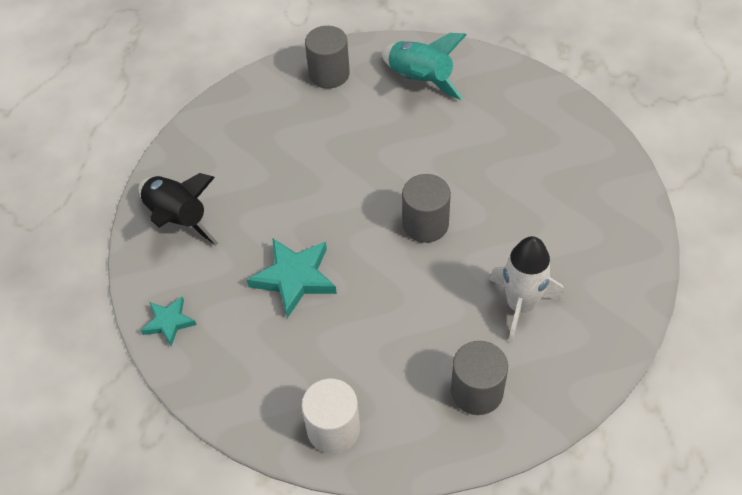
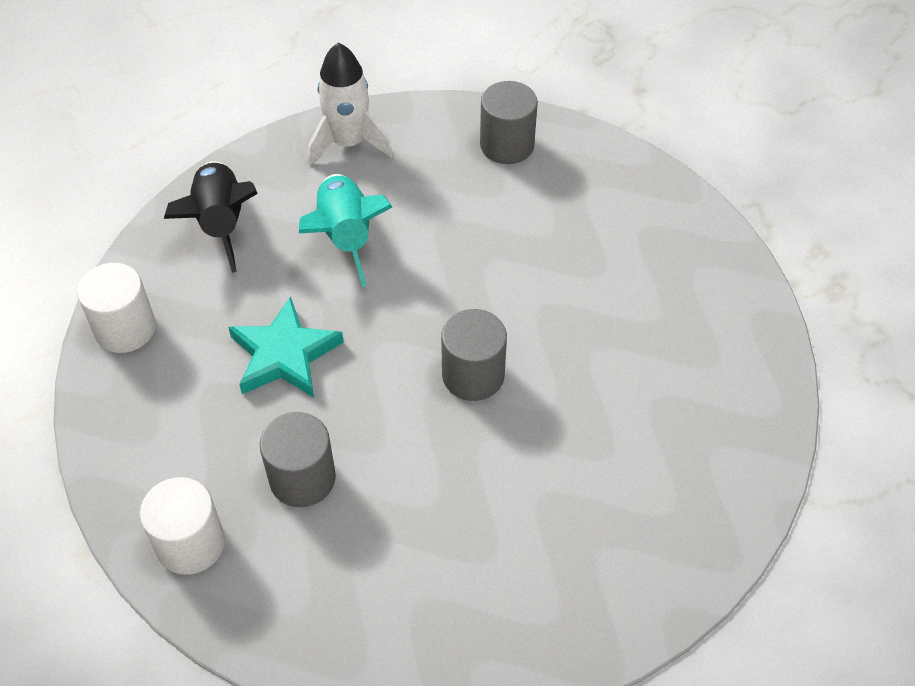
camera: 30 degrees right, 0 degrees up
(169, 322) = (125, 329): turquoise star -> white cylinder
(420, 80) = (605, 204): turquoise rocket -> turquoise rocket (345, 237)
(476, 392) = (372, 600): grey cylinder -> grey cylinder (302, 478)
(521, 305) = (504, 533): white rocket -> white rocket (348, 143)

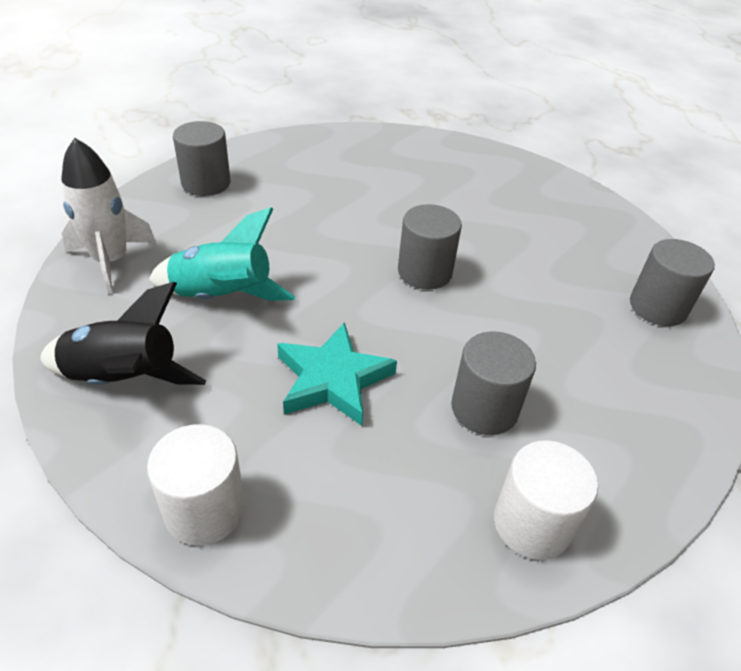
camera: 70 degrees left, 10 degrees down
(544, 615) = (657, 307): none -> grey cylinder

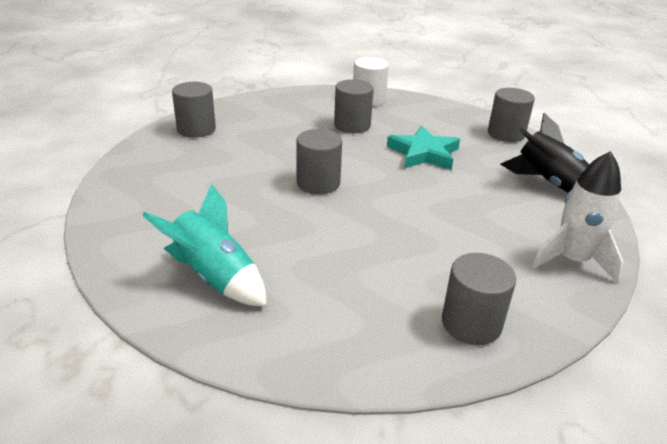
camera: 150 degrees left, 10 degrees down
(205, 509) = (506, 134): white cylinder -> grey cylinder
(222, 297) = (479, 209): turquoise rocket -> turquoise rocket (215, 277)

